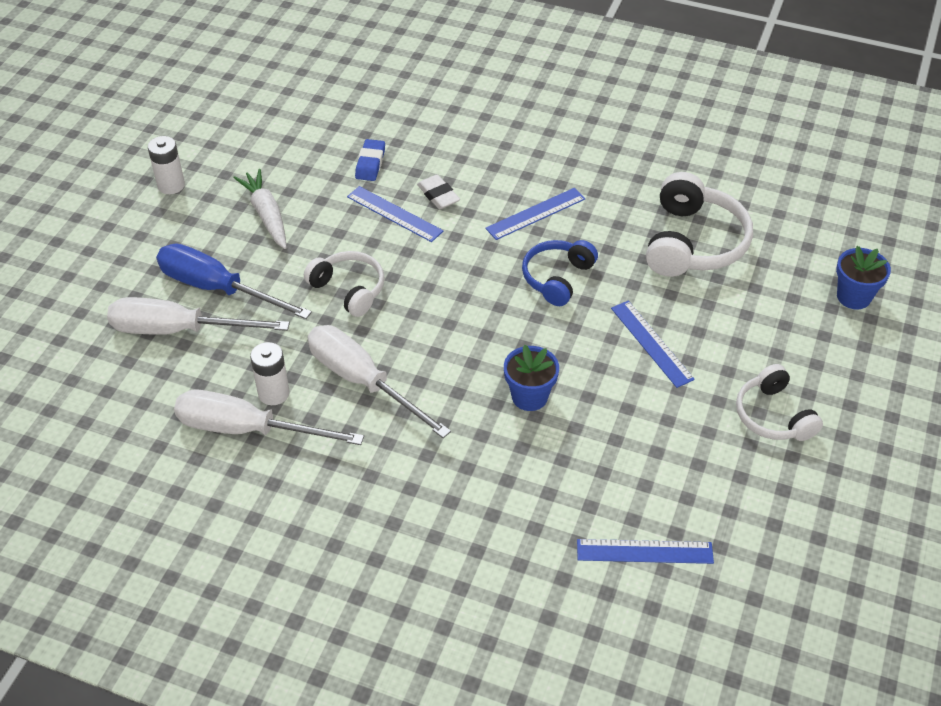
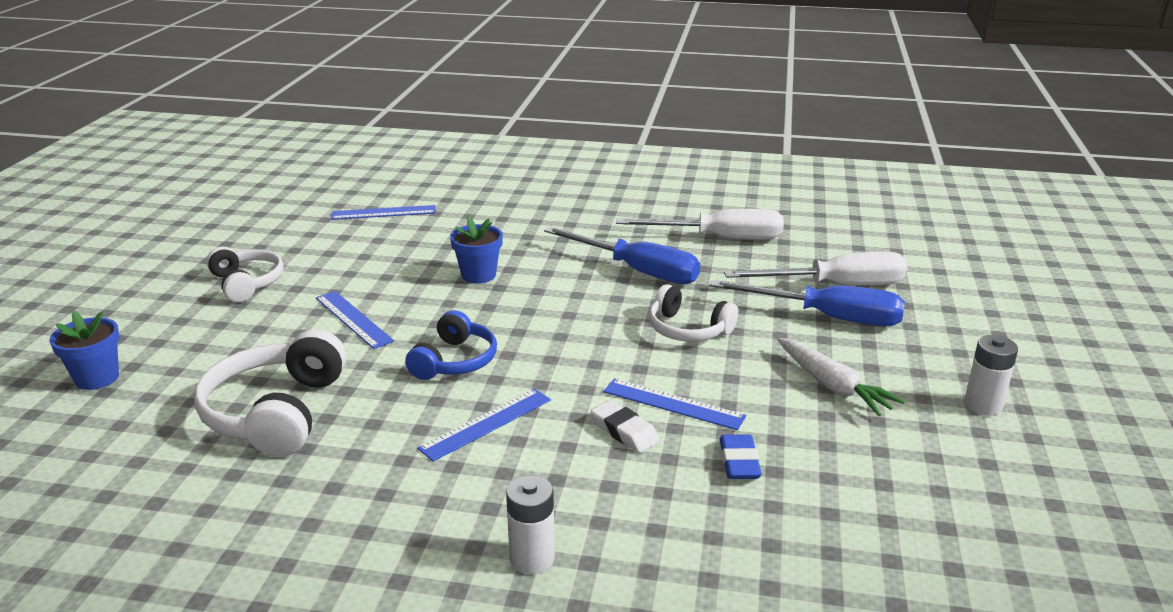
camera: 170 degrees right, 20 degrees down
(273, 393) = (713, 258): white battery -> white battery (532, 558)
(363, 381) = (637, 271): white screwdriver -> blue screwdriver

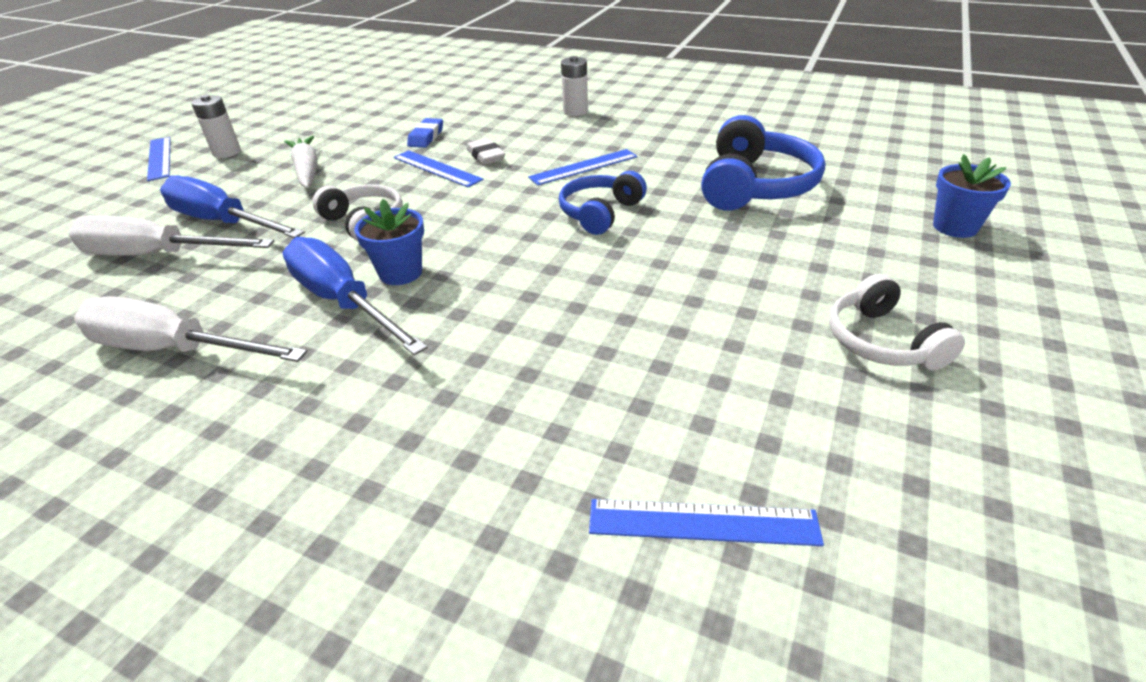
camera: 165 degrees left, 10 degrees up
(276, 412) = (755, 186): white headphones -> blue headphones
(353, 319) = (709, 267): blue ruler -> blue ruler (159, 158)
(478, 275) = (549, 318): blue flower pot -> blue flower pot (400, 273)

